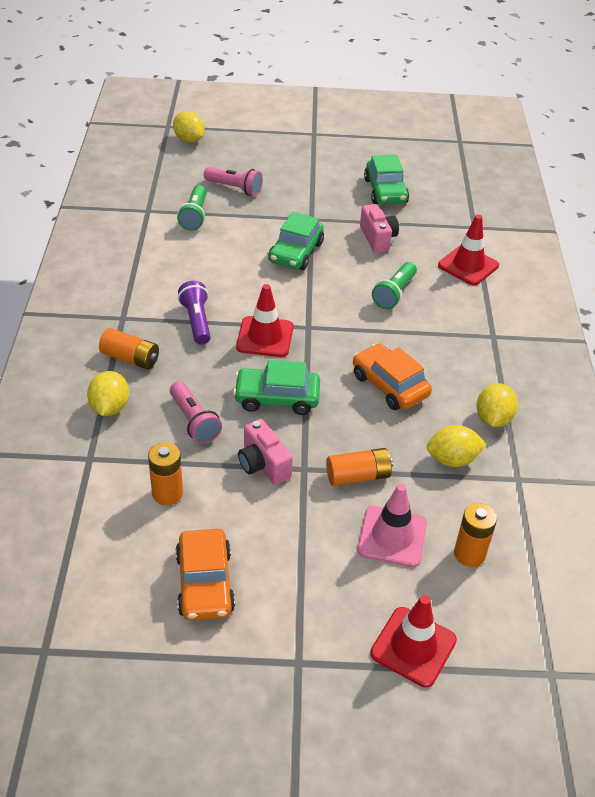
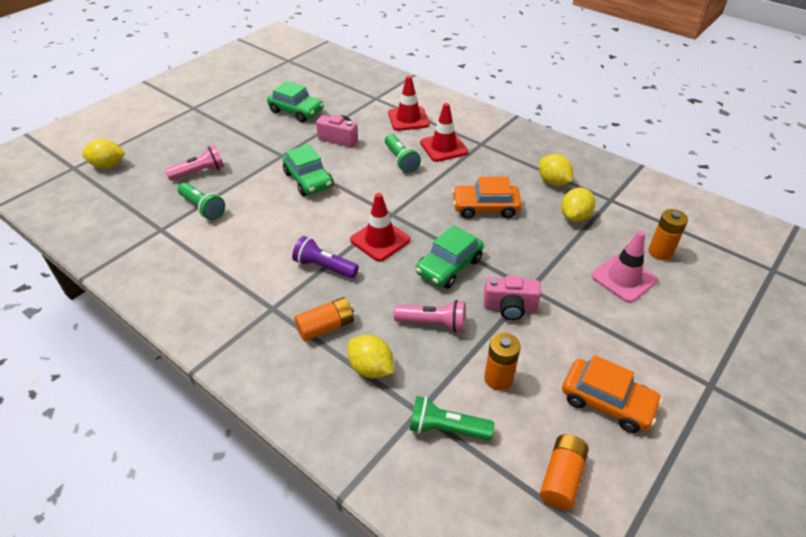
camera: 50 degrees left, 0 degrees up
(85, 483) = (446, 428): none -> green flashlight
(358, 476) = (557, 265): orange battery -> orange battery (561, 477)
(413, 647) = (724, 318): red traffic cone -> red traffic cone (443, 147)

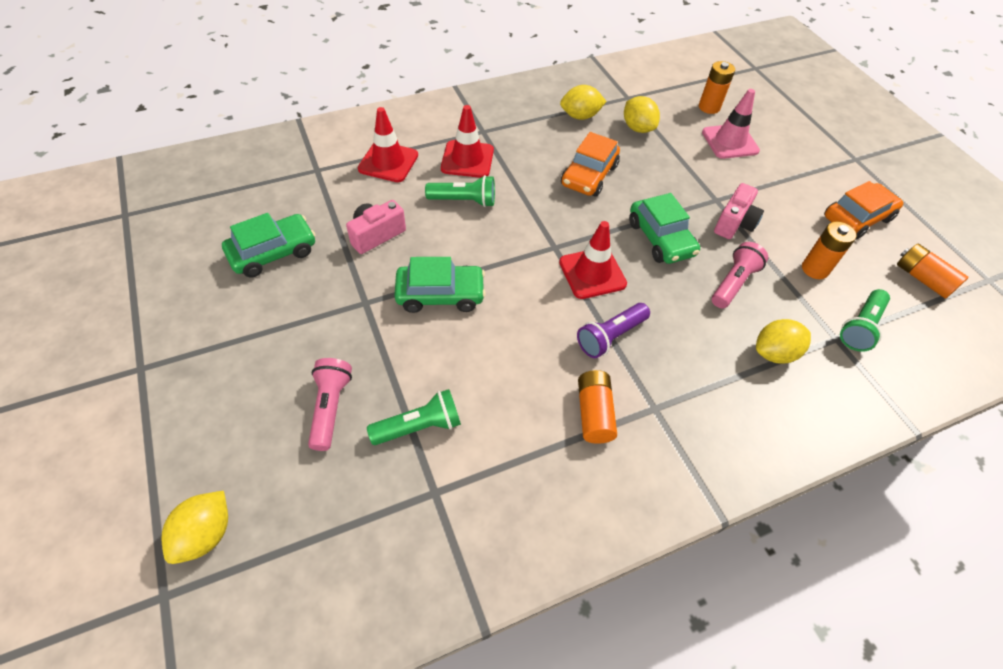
camera: 65 degrees left, 10 degrees up
(326, 327) = (704, 368): orange battery -> orange battery (594, 413)

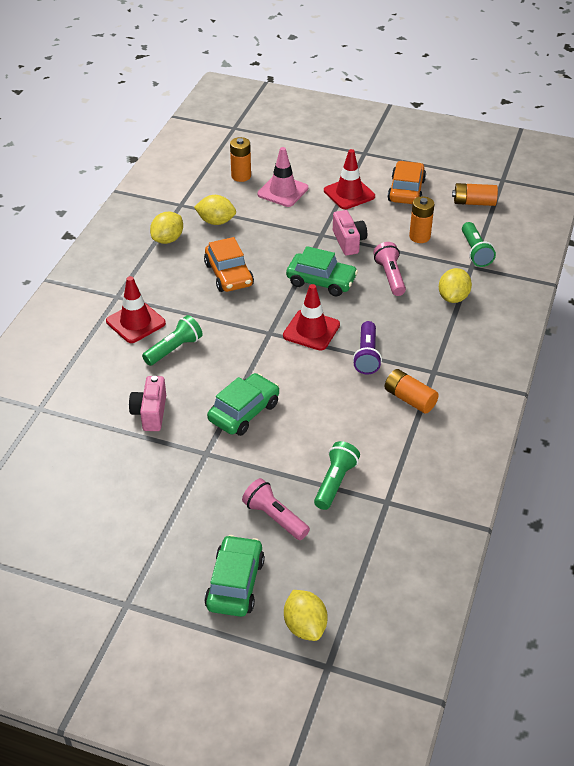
camera: 45 degrees left, 10 degrees down
(273, 253) = (99, 477): green car -> green car (235, 583)
(388, 162) = (83, 364): red traffic cone -> red traffic cone (349, 193)

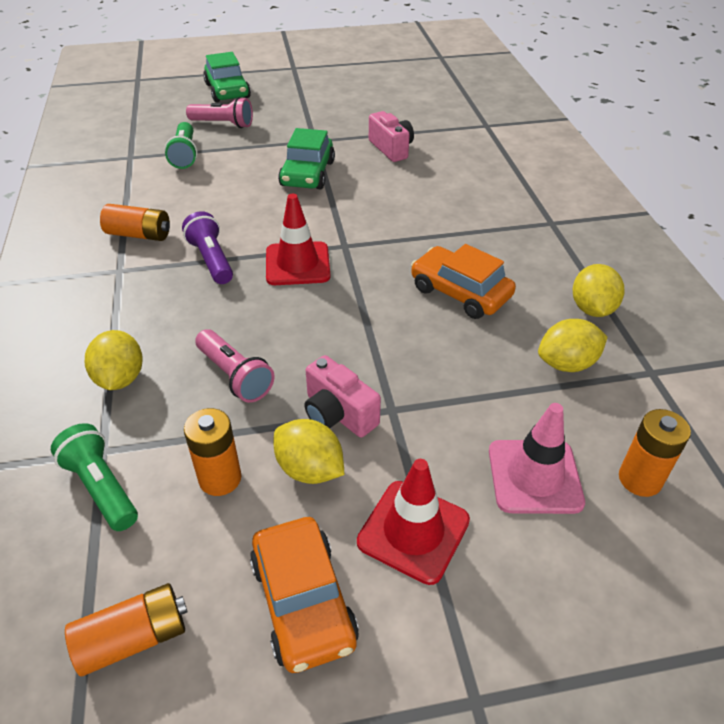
camera: 150 degrees right, 0 degrees up
(135, 322) = (497, 206): red traffic cone -> none
(174, 349) = (429, 197): green flashlight -> none
(305, 626) = (163, 88): yellow lemon -> yellow lemon (309, 469)
(321, 281) = (332, 329): green car -> none

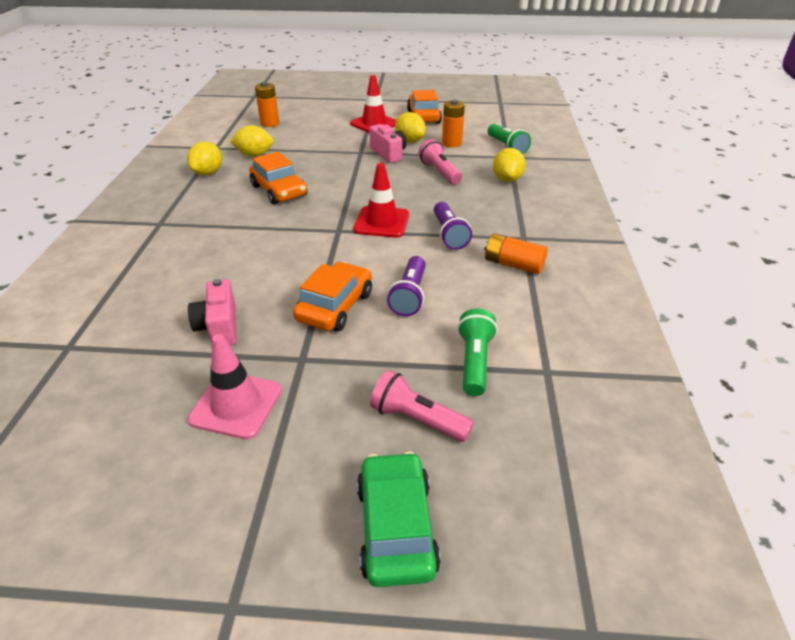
camera: 165 degrees left, 5 degrees down
(134, 638) = (485, 117): orange battery -> none
(244, 191) = (410, 295): none -> purple flashlight
(307, 174) = (335, 306): green car -> orange car
(534, 476) = (312, 129): pink traffic cone -> pink traffic cone (236, 405)

